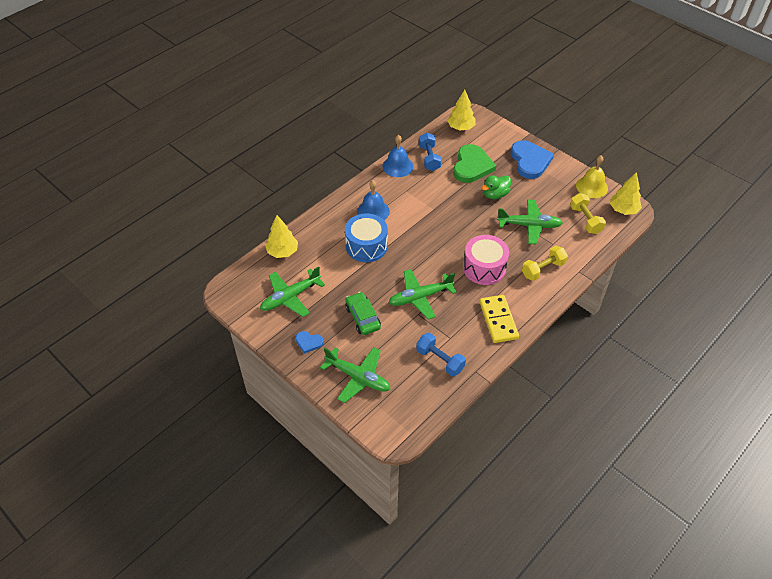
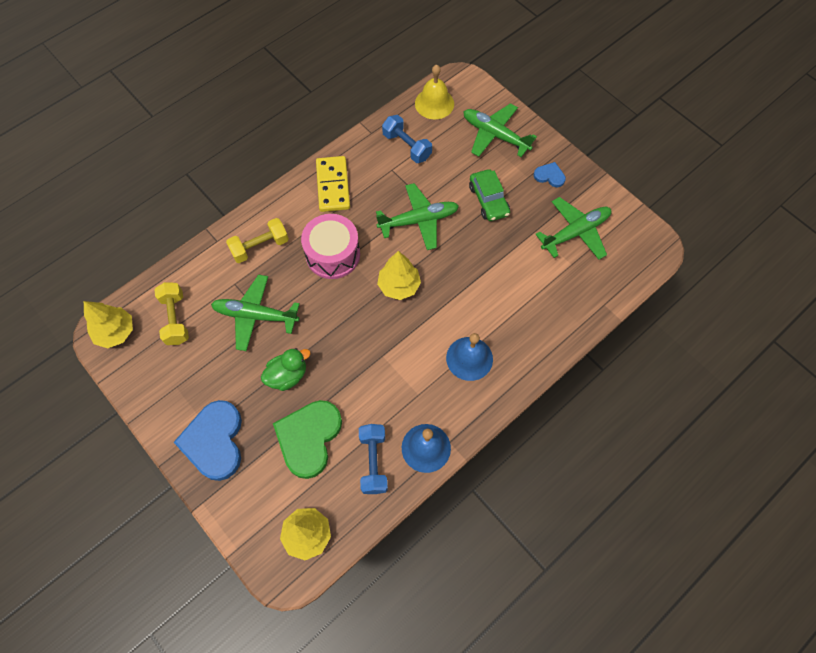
camera: 175 degrees left, 15 degrees up
(282, 252) = (592, 299): yellow tree -> yellow tree (399, 286)
(366, 246) = (481, 299): blue drum -> none
(591, 186) = (141, 379): yellow bell -> yellow bell (434, 103)

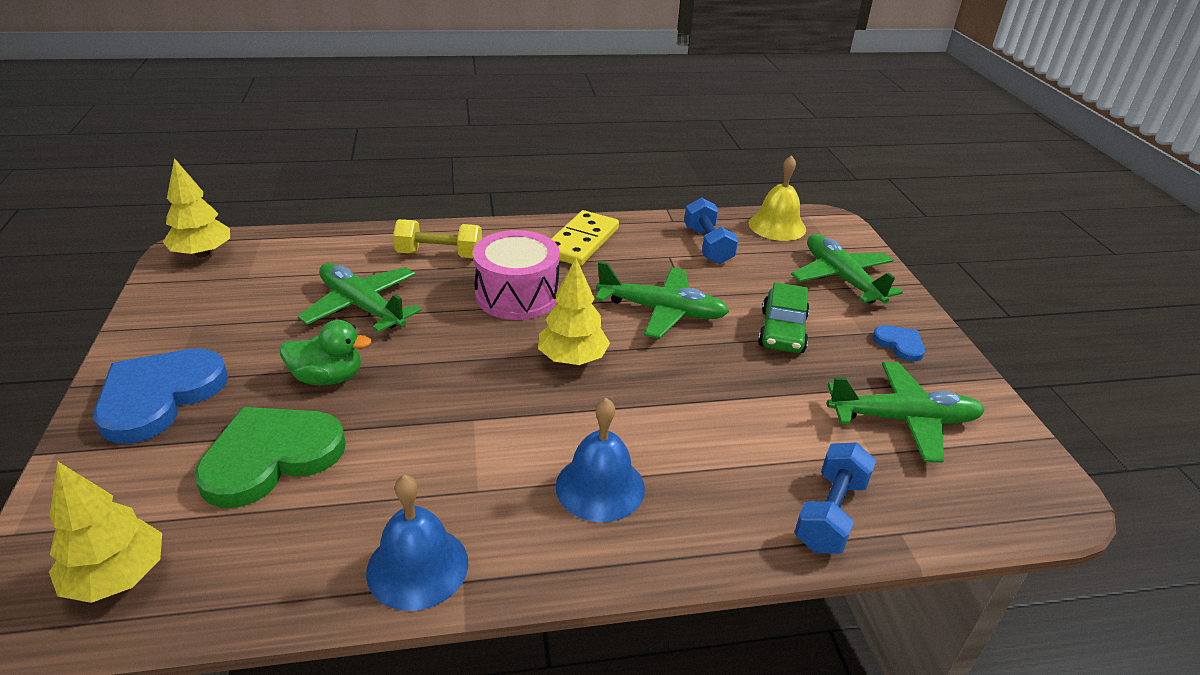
camera: 30 degrees right, 30 degrees down
(175, 319) = (274, 270): yellow dumbbell -> none
(373, 462) = (320, 538): blue dumbbell -> blue dumbbell (830, 513)

